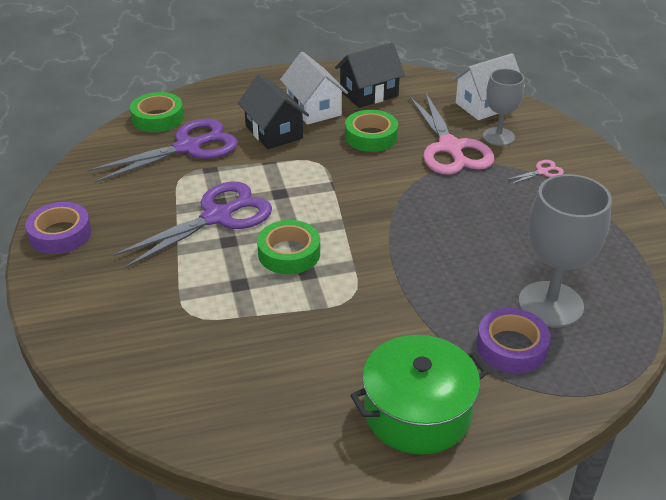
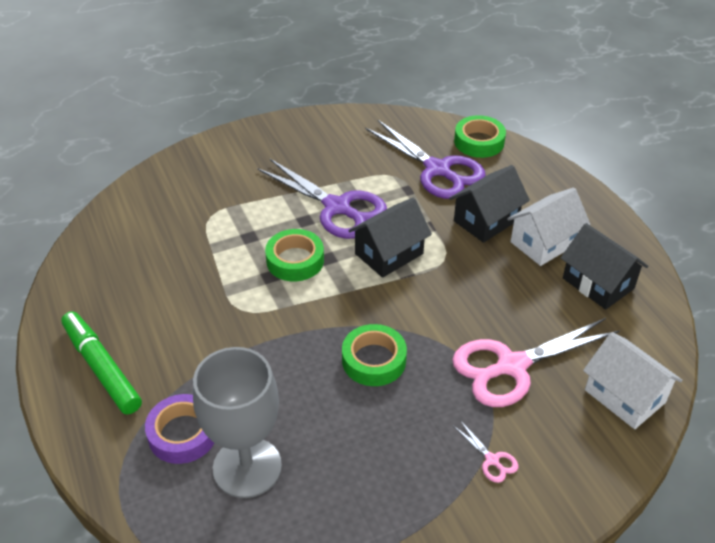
camera: 80 degrees right, 5 degrees up
(60, 234) = (295, 129): purple tape -> none
(299, 192) = (389, 254): none -> black house
(371, 136) = (507, 295): green tape -> green tape (374, 360)
(417, 412) = (101, 368): green pot -> green marker
(498, 137) = (555, 412): grey goblet -> none

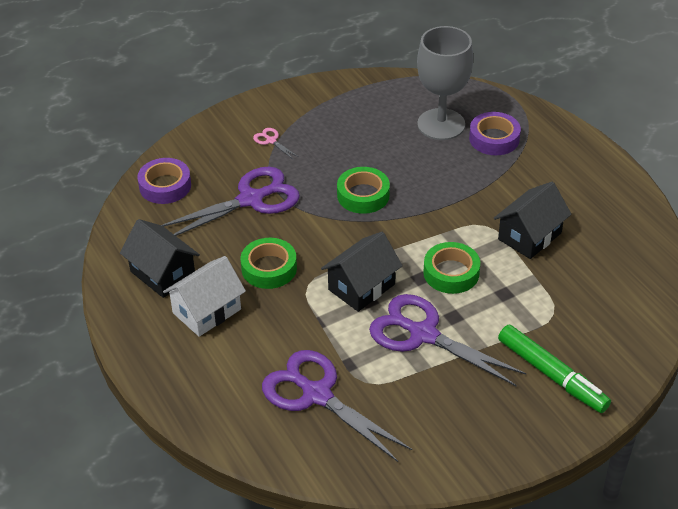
camera: 175 degrees right, 0 degrees up
(101, 368) = (578, 173): green marker -> green marker (552, 375)
(479, 142) = (266, 443): green tape -> green tape (269, 268)
(486, 220) = (263, 332): black house -> black house (529, 236)
(512, 366) = (251, 200): pink scissors -> purple scissors
(624, 396) = (165, 186): white house -> purple tape

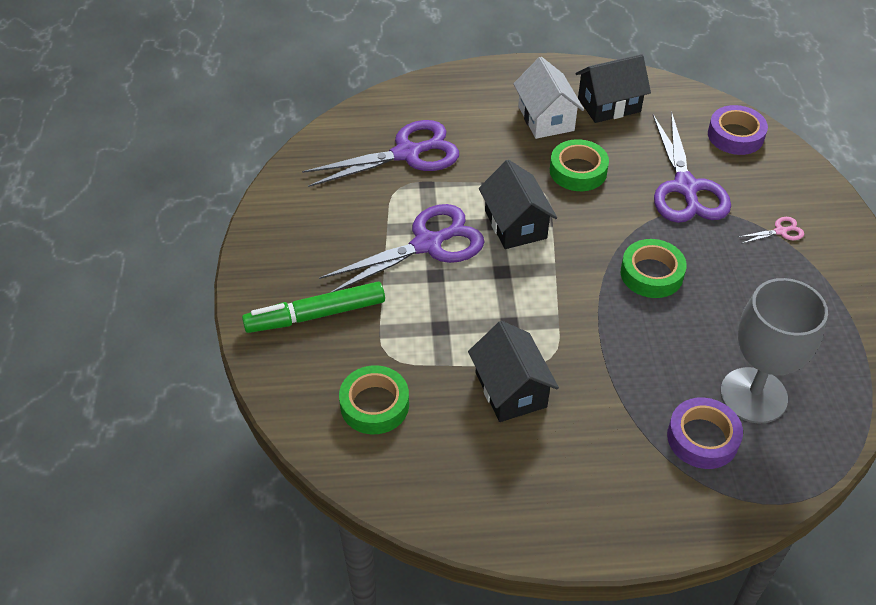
camera: 115 degrees right, 5 degrees up
(451, 273) = (494, 298): green tape -> green tape (374, 405)

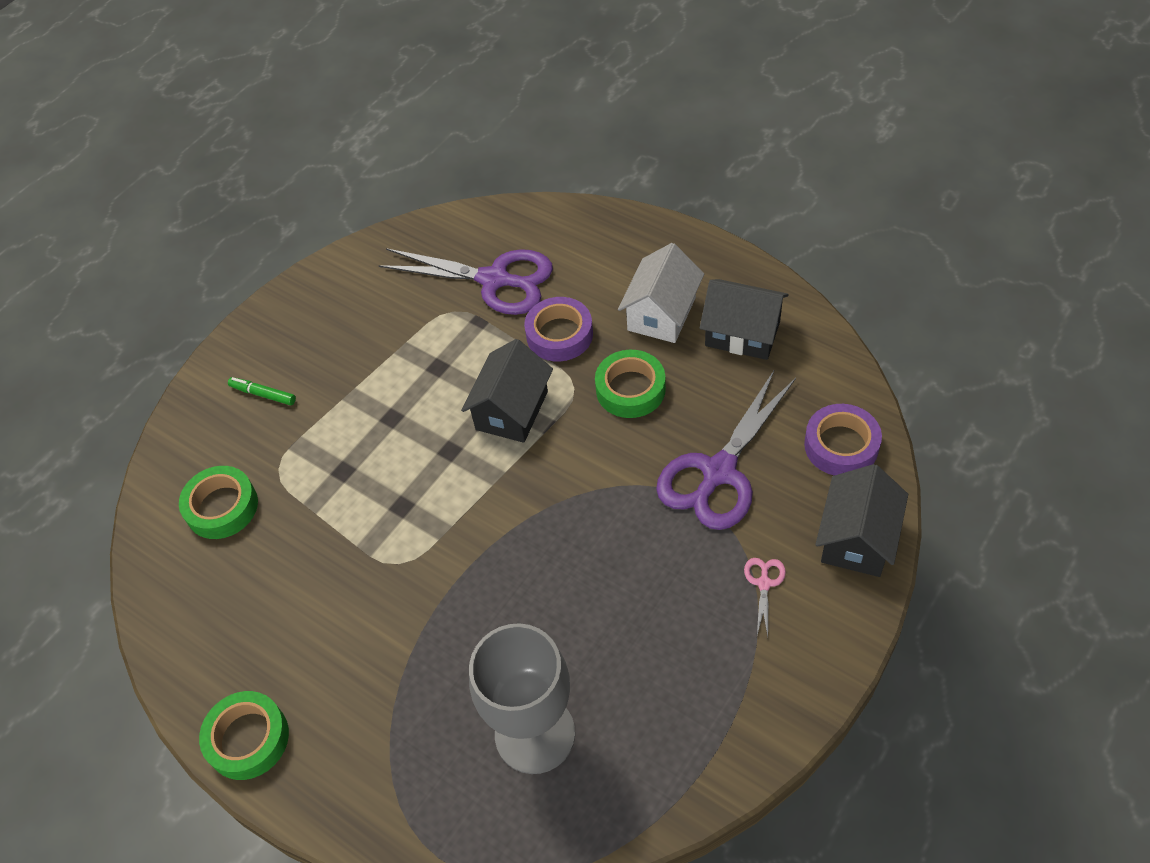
camera: 45 degrees right, 5 degrees up
(316, 315) = (263, 394): green marker -> green marker, size x0.49
(427, 244) = (416, 383): purple scissors -> none
(510, 390) = (335, 570): black house -> black house (857, 539)
(651, 274) = (580, 542): green tape -> green tape (248, 739)
(702, 438) = (441, 738): purple tape -> purple tape (559, 335)
(780, 231) = (764, 583): pink scissors -> pink scissors turned 105 degrees counterclockwise

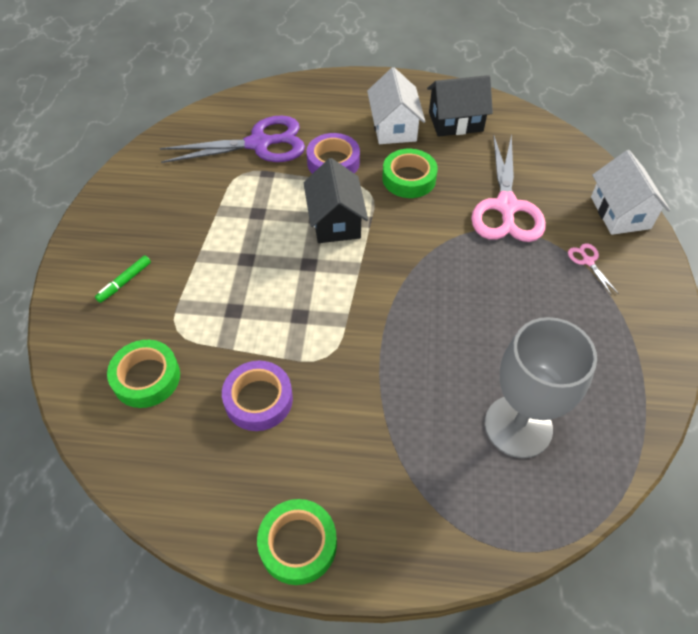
camera: 35 degrees left, 0 degrees up
(263, 394) = (125, 282): green marker -> green marker turned 45 degrees counterclockwise
(718, 472) = (506, 207): purple scissors -> pink scissors
(841, 445) = (567, 164): purple tape -> purple tape (258, 399)
(857, 539) = (620, 212): black house -> white house

